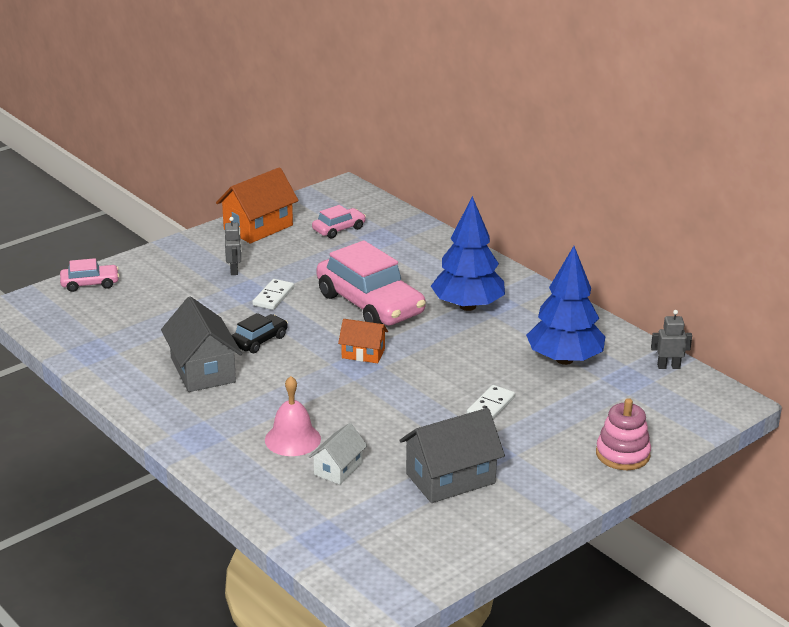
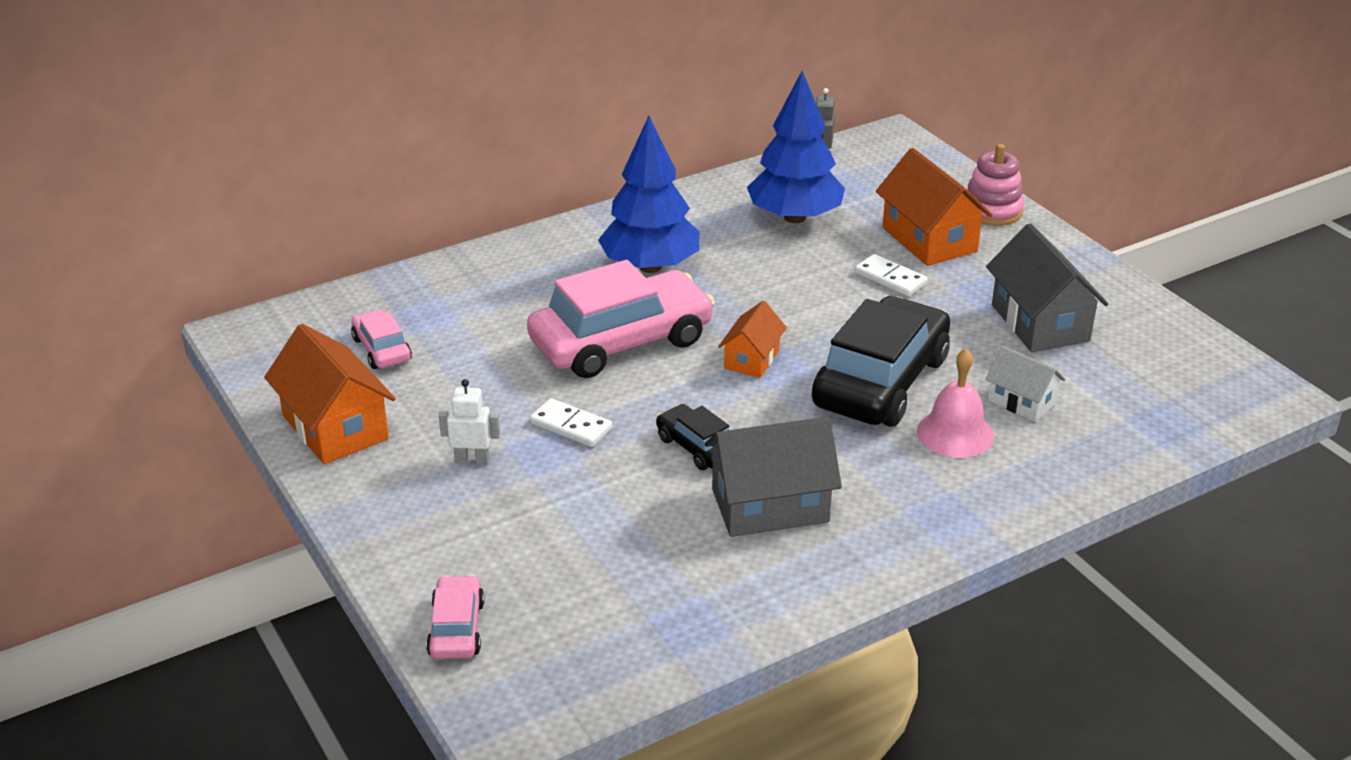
camera: 80 degrees left, 5 degrees up
(234, 270) = (472, 460): grey robot -> white robot
(349, 406) = (880, 382): none -> black car
(558, 423) = (929, 239): none -> orange house

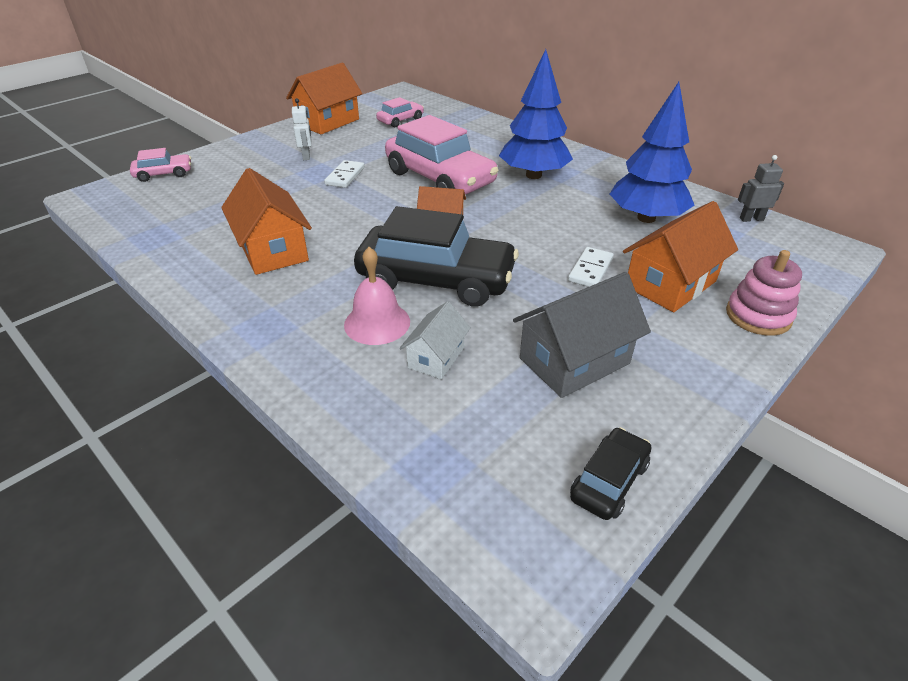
camera: 75 degrees right, 5 degrees up
(697, 447) = (332, 217): black car -> black car (609, 481)
(770, 506) = (272, 250): grey house -> orange house

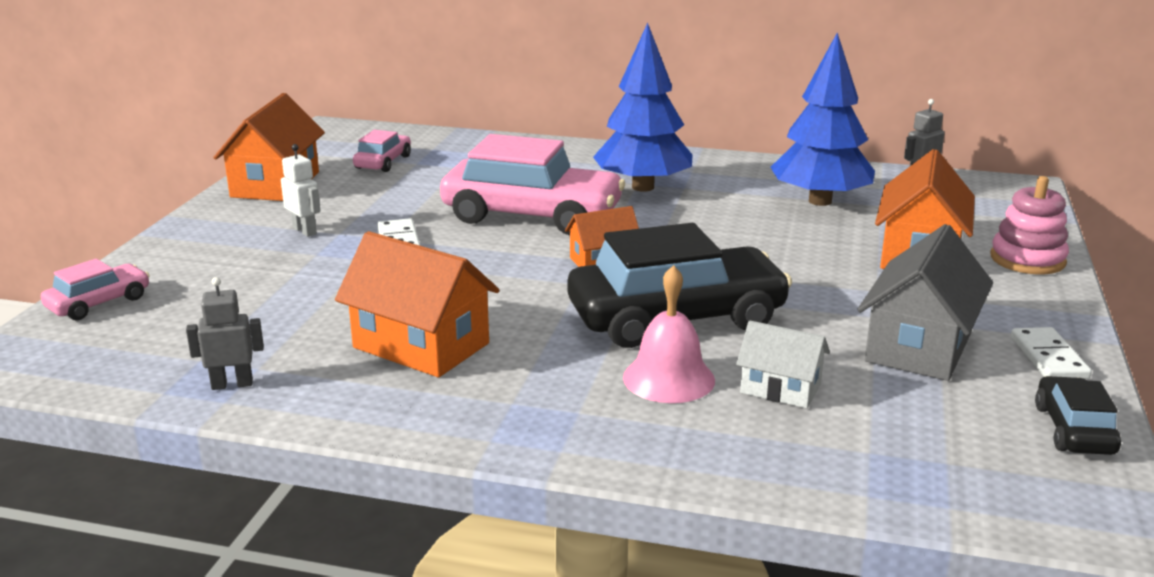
camera: 30 degrees left, 15 degrees down
(159, 243) = (232, 384): none -> grey robot
(436, 357) = (780, 388): white house -> white house turned 60 degrees counterclockwise
(590, 270) = (827, 263): white domino -> white domino (1048, 358)

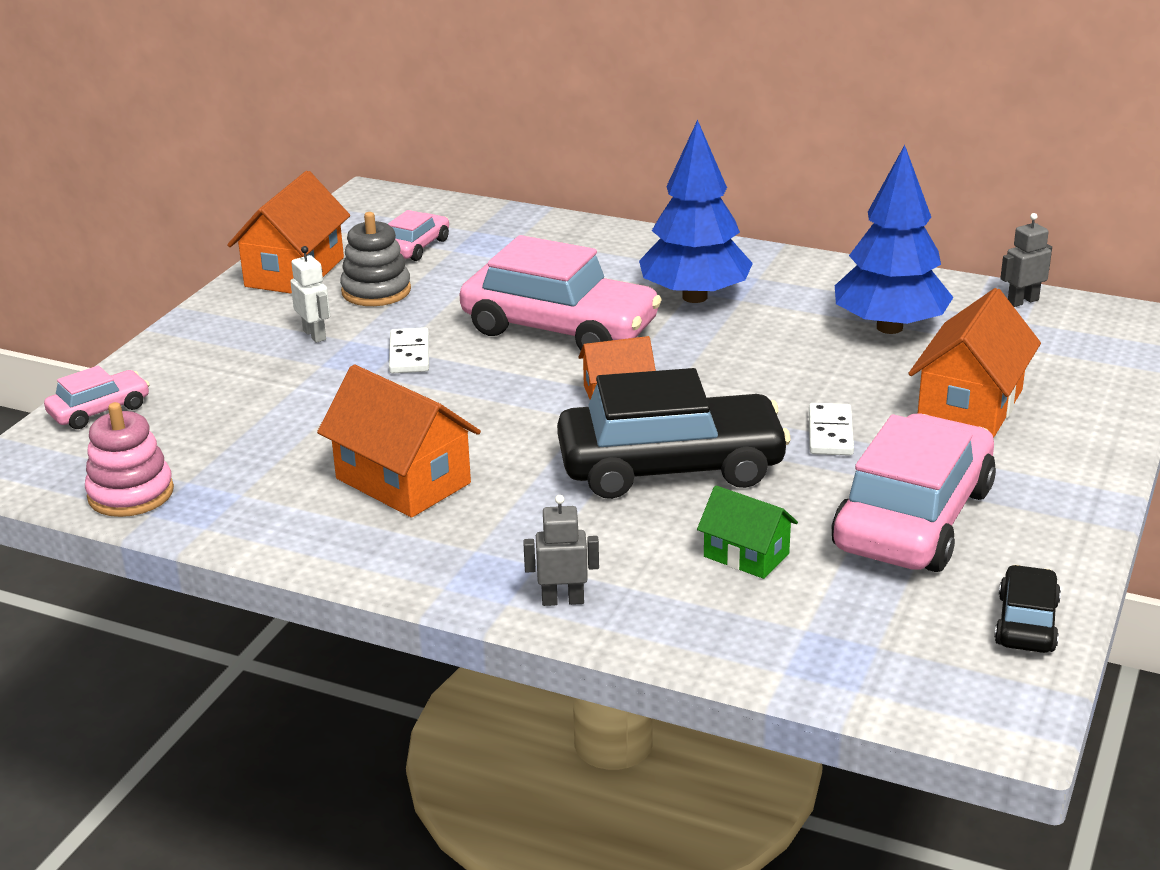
camera: 10 degrees right, 5 degrees up
(232, 384) = (214, 510): grey robot -> grey robot (563, 600)
(355, 195) = (376, 291): none -> grey stacking toy
(668, 378) = (637, 535): pink bell -> none
(780, 388) = (746, 555): white house -> green house
(919, 347) = (913, 518): grey house -> pink car
(1027, 259) = (1090, 420): pink stacking toy -> pink stacking toy (131, 494)
(1048, 358) = (1045, 541): white domino -> white domino (830, 433)

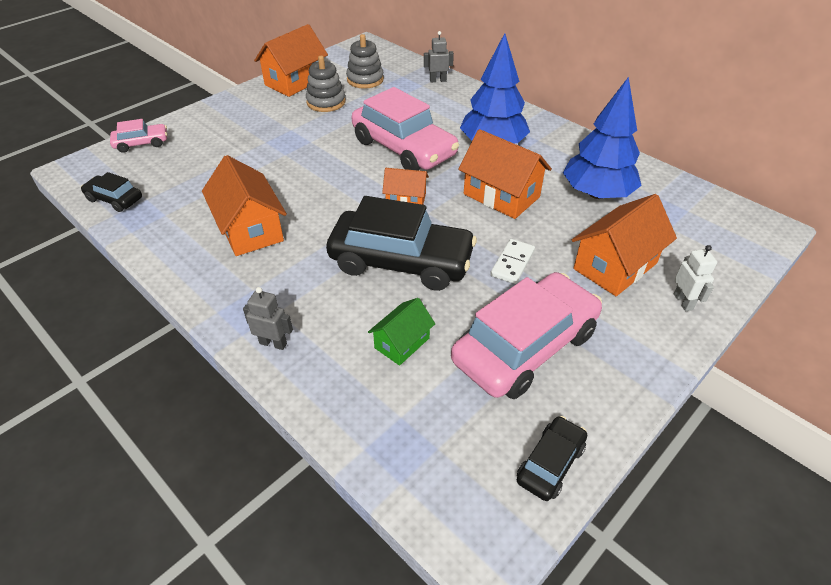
camera: 20 degrees right, 15 degrees up
(131, 494) = (114, 199): pink stacking toy -> black car
(315, 335) = (276, 122): white robot -> white robot (683, 302)
(409, 354) = (313, 146): white domino -> none
(416, 247) = (365, 79): pink car -> grey stacking toy
(746, 555) = (402, 343): green house -> green house turned 75 degrees clockwise
(755, 358) = (501, 195): none -> orange house
(1022, 301) = (695, 195): grey robot -> grey robot (438, 80)

